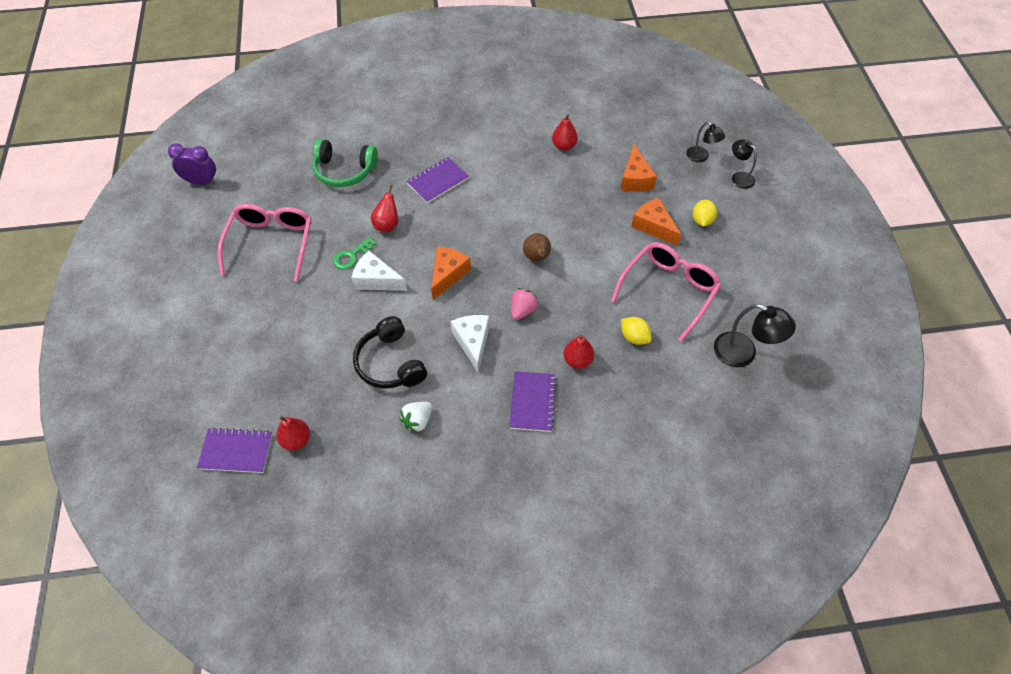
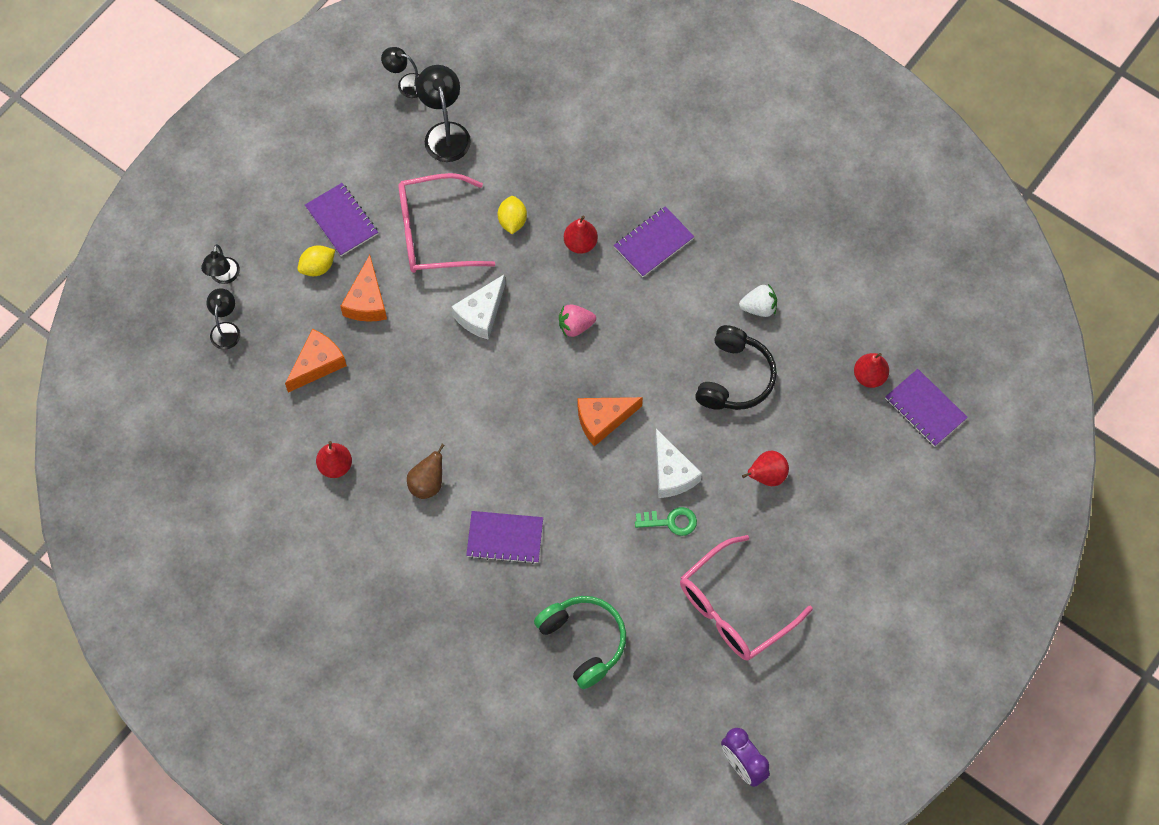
camera: 135 degrees left, 10 degrees up
(387, 225) = (605, 528): red pear -> red pear (766, 476)
(473, 342) = (648, 335): white cheese -> white cheese (481, 314)
(537, 258) = (506, 364): brown pear -> brown pear (427, 484)
(725, 253) = (341, 220): none -> purple notebook
(808, 362) = (406, 84): none -> black lamp

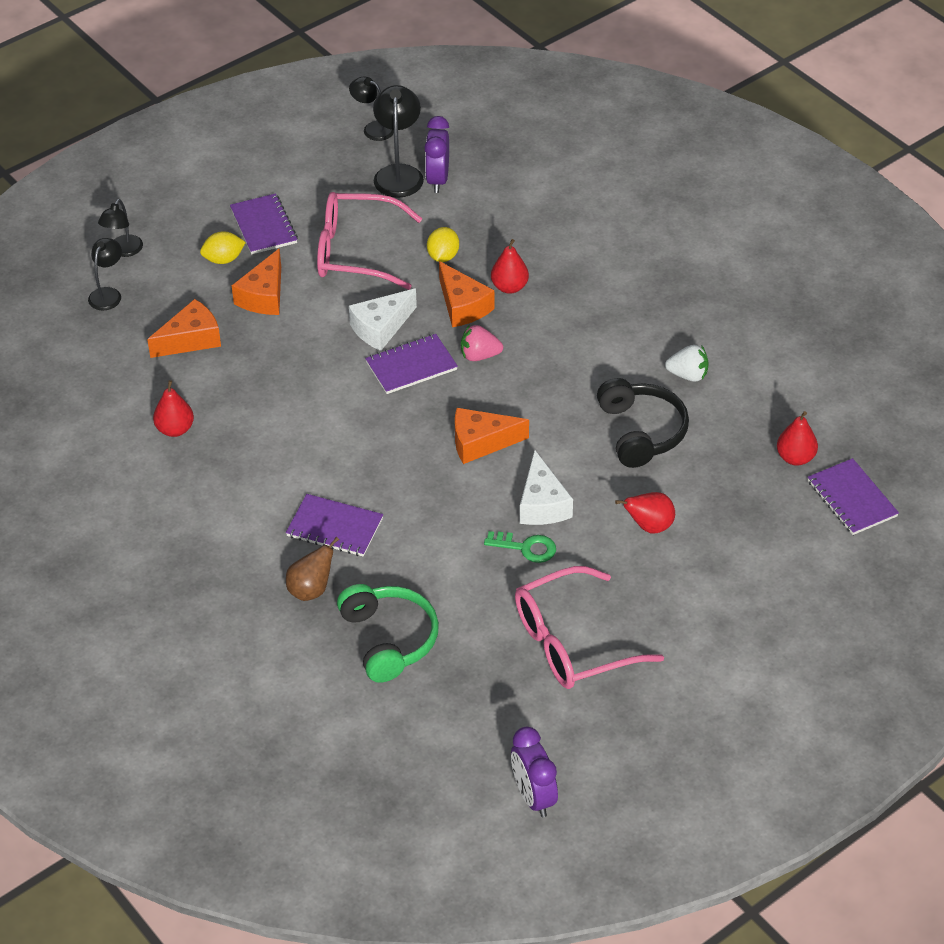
camera: 15 degrees right, 20 degrees down
(427, 484) = (268, 463): brown pear -> brown pear (311, 590)
(482, 133) = (437, 180): none -> purple clock
(545, 274) = (462, 306): none -> orange cheese
(653, 243) = (589, 300): purple notebook -> purple notebook (411, 366)
(735, 378) = (641, 432): black headphones -> black headphones turned 45 degrees counterclockwise

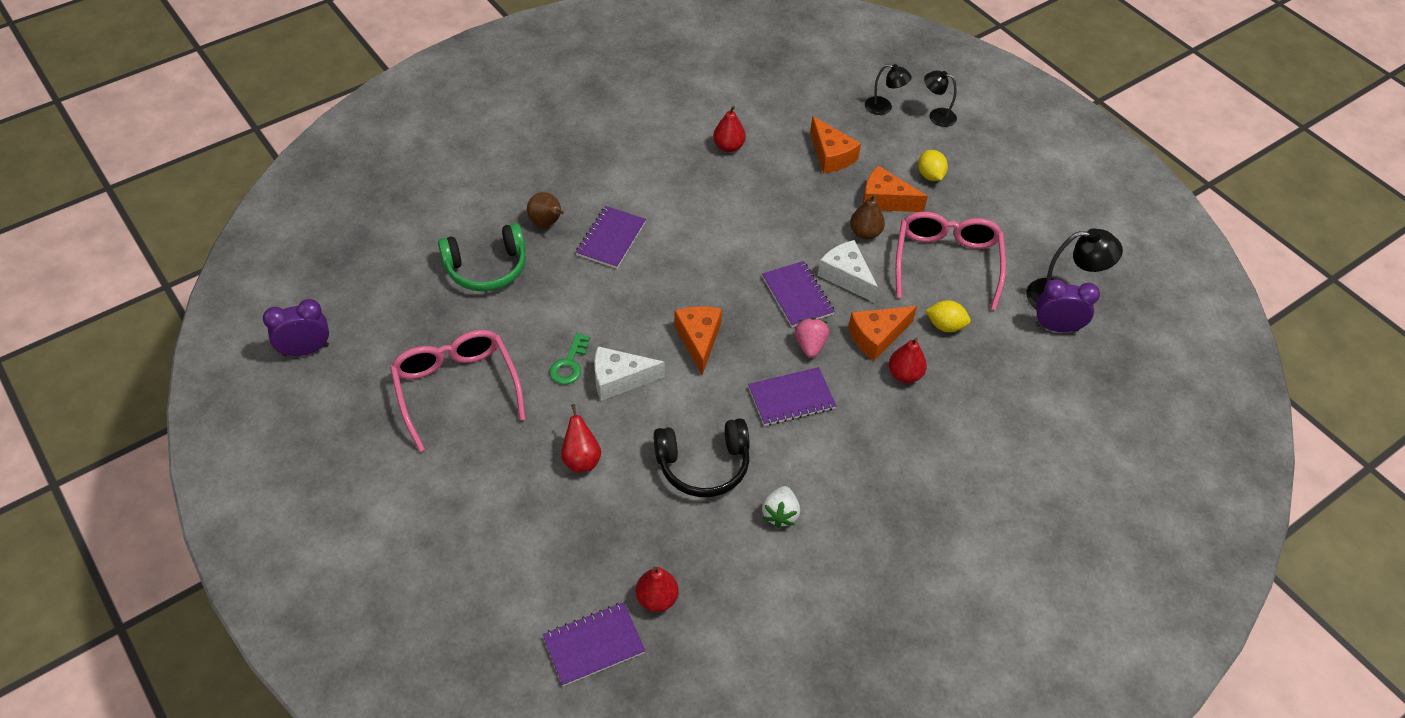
camera: 90 degrees right, 5 degrees up
(263, 226) = (976, 201): purple notebook -> purple notebook (791, 398)
(315, 312) = (865, 233): none -> brown pear
(373, 128) = (1126, 281): black lamp -> none

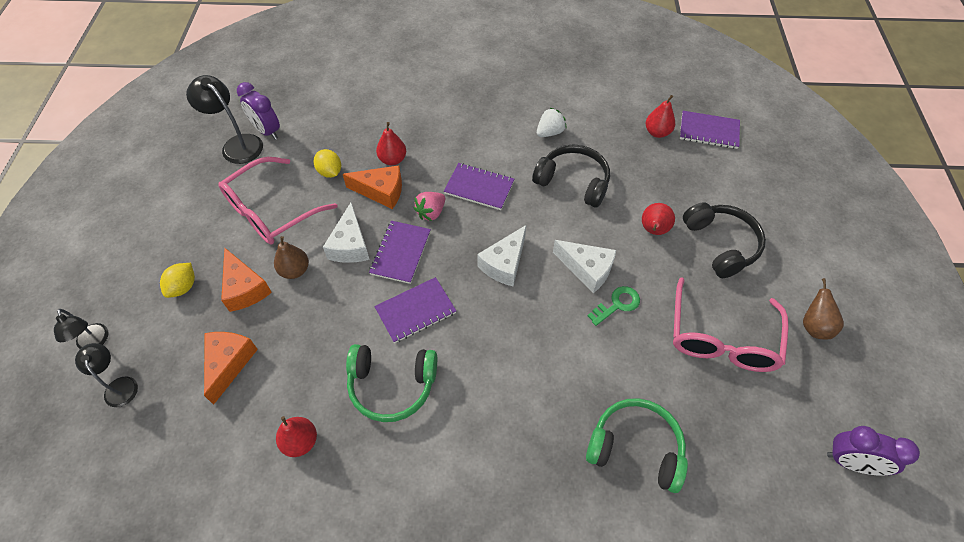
camera: 140 degrees left, 5 degrees up
(501, 486) = (721, 244): none -> black headphones
(547, 223) = (545, 466): brown pear -> brown pear (814, 326)
(611, 239) = (499, 404): purple notebook -> purple notebook (415, 311)
(699, 340) = (504, 264): orange cheese -> white cheese
(701, 206) = (392, 385): none -> green headphones

